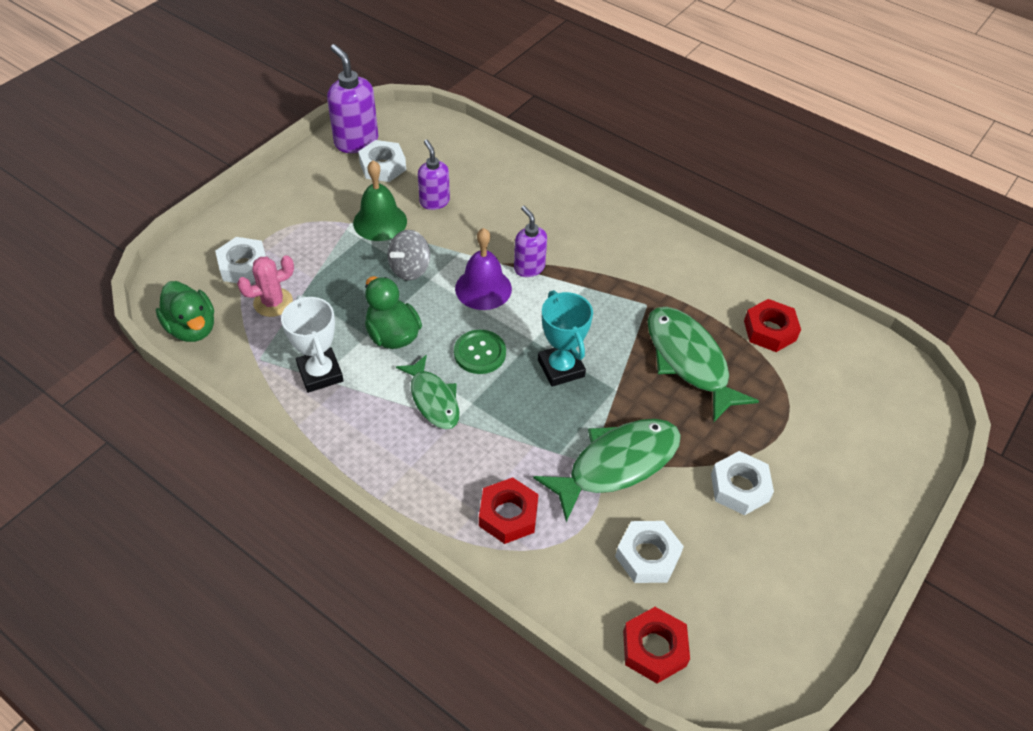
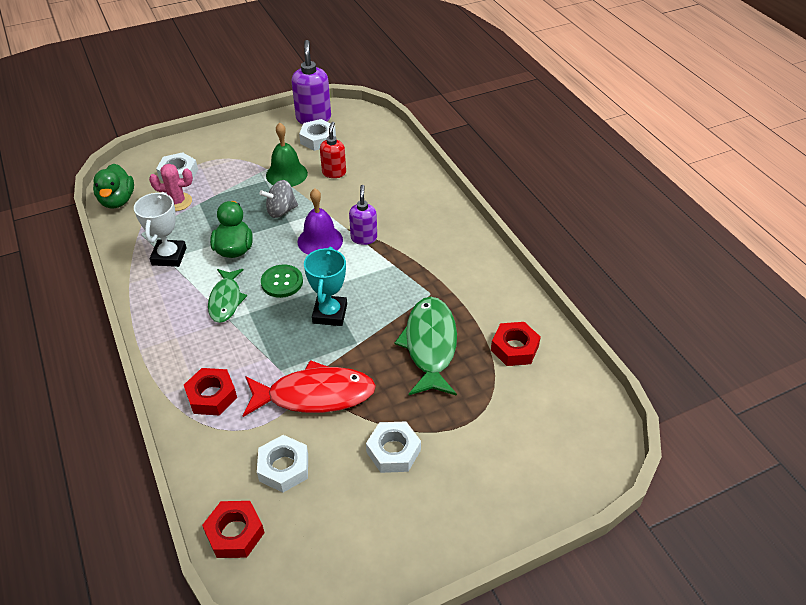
camera: 30 degrees right, 5 degrees down
(434, 201) = (334, 172): purple soap dispenser -> red soap dispenser
(617, 464) = (315, 395): green fish -> red fish

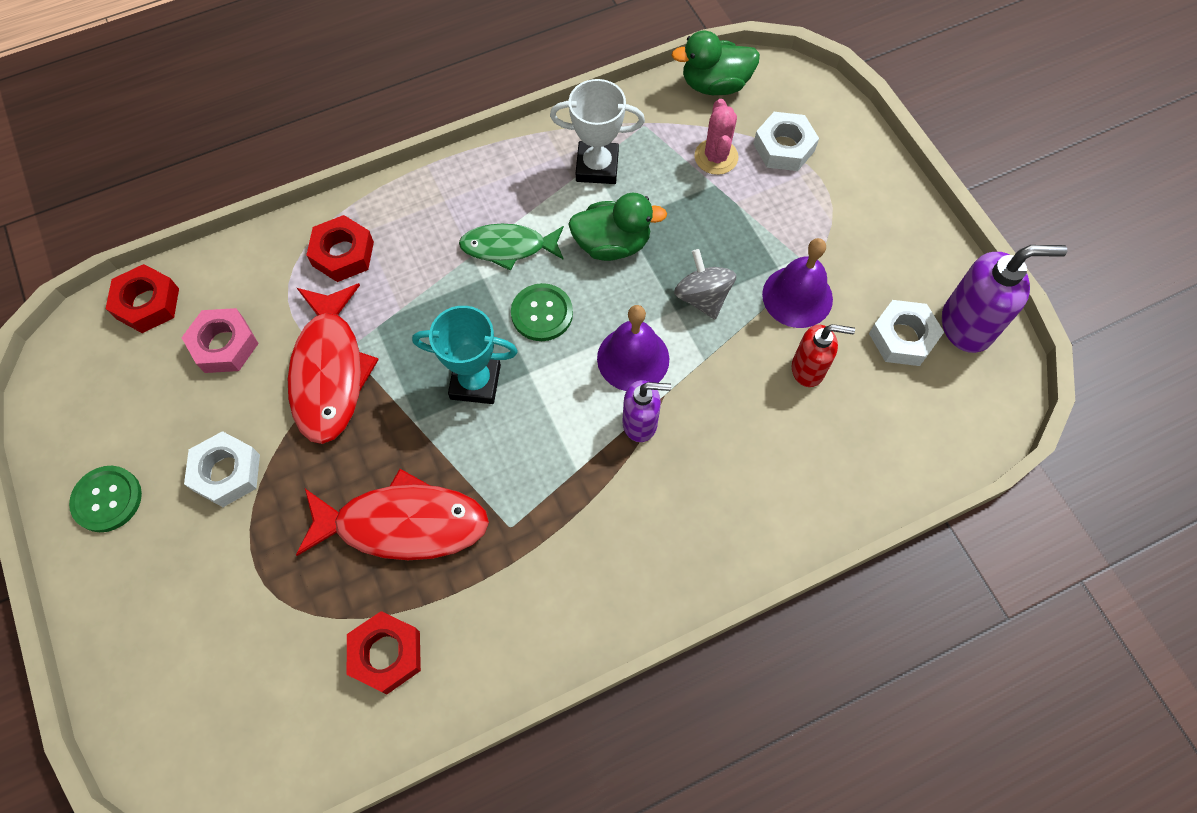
camera: 90 degrees right, 20 degrees up
(284, 467) = (224, 345): white nut -> pink nut
(286, 174) = (797, 296): green bell -> purple bell
(415, 532) = (107, 499): none -> green button
(430, 345) = (403, 524): green fish -> red fish

